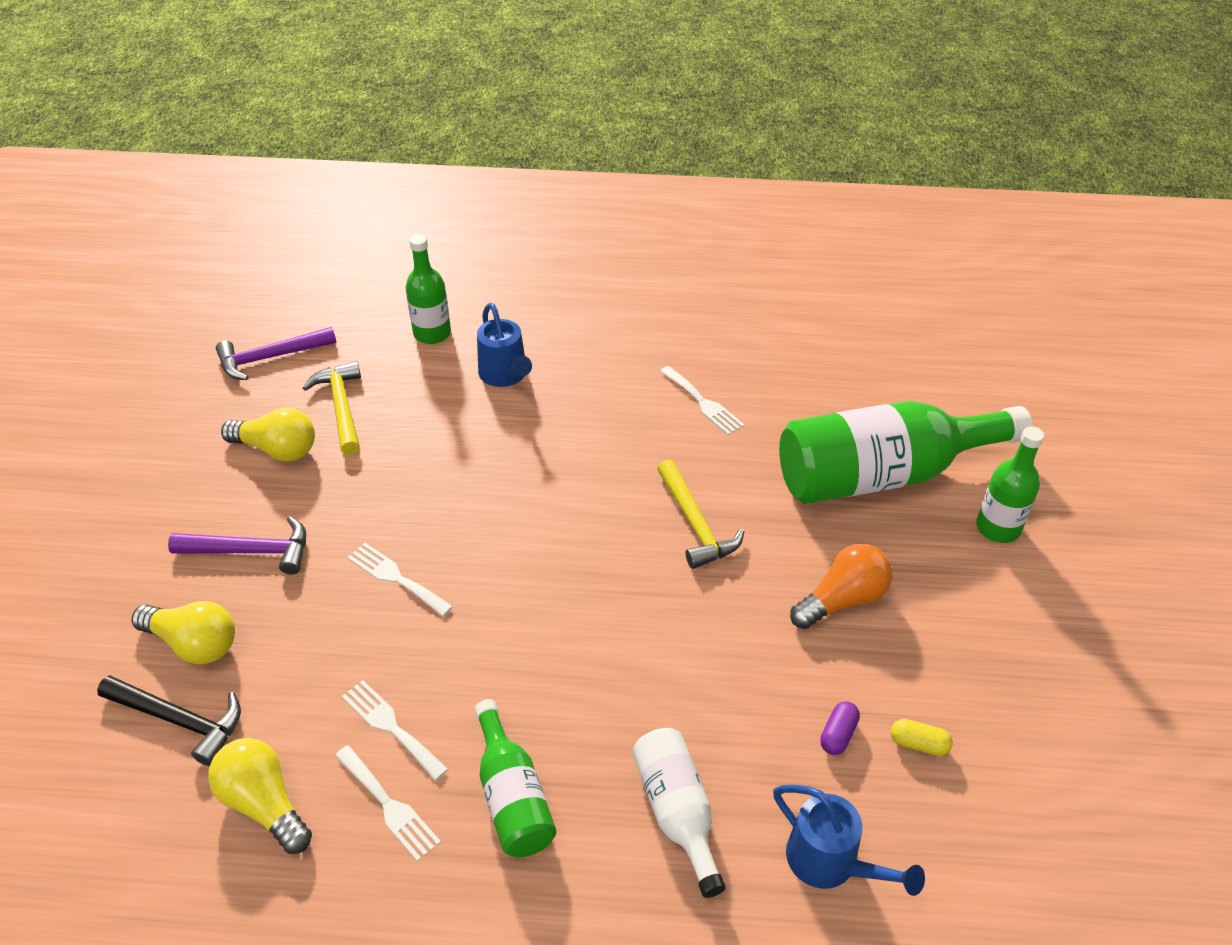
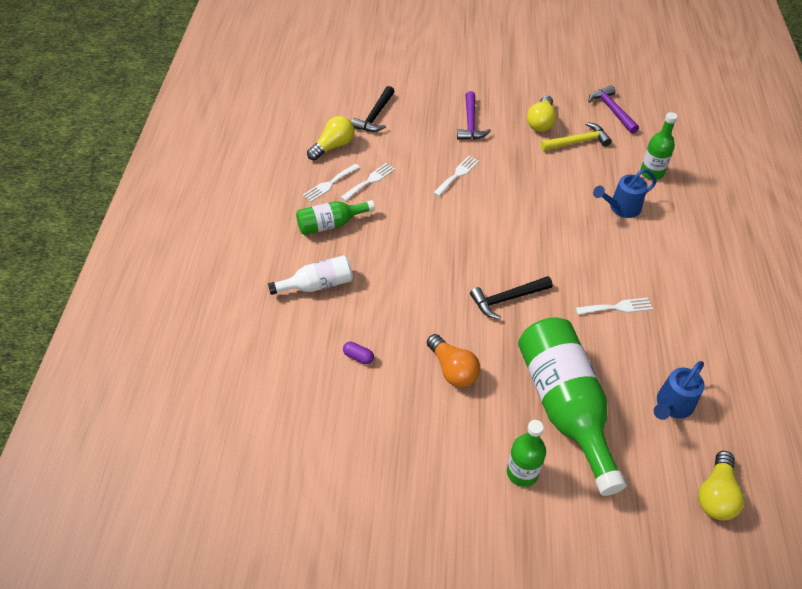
camera: 90 degrees right, 5 degrees up
(194, 643) = (415, 113): yellow light bulb -> yellow light bulb (716, 495)
(695, 524) = (507, 299): yellow hammer -> black hammer
(703, 403) = (617, 307): white fork -> white fork turned 150 degrees counterclockwise
(831, 863) = (285, 346): blue watering can -> blue watering can (672, 406)
(918, 744) = (351, 395): yellow capsule -> none

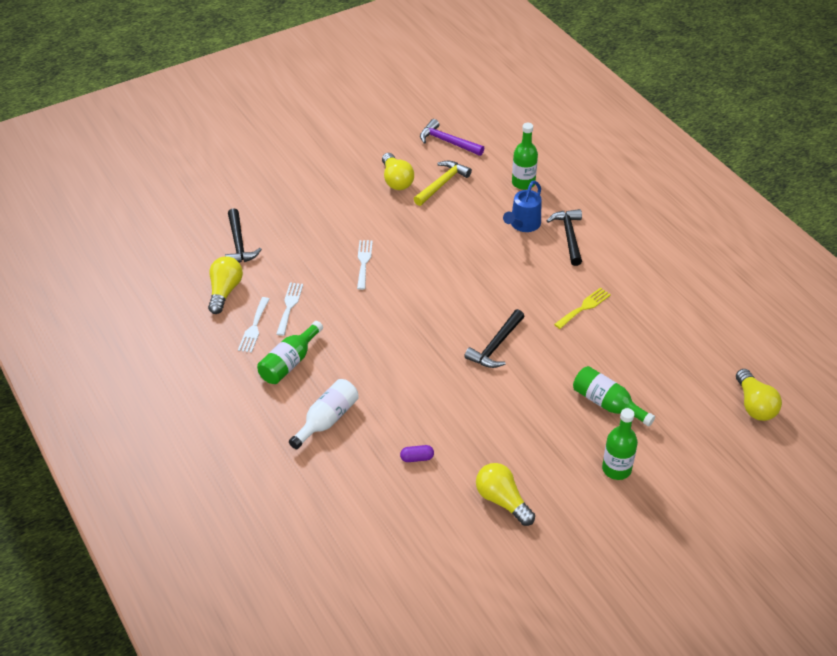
camera: 35 degrees left, 5 degrees down
(395, 437) = (502, 500): none -> yellow light bulb
(453, 369) = (501, 424): orange light bulb -> none
(470, 123) = (334, 209): purple hammer -> none
(565, 407) = (607, 404): green bottle -> green bottle, size x0.52
(617, 307) = (584, 307): white fork -> yellow fork
(656, 238) = (569, 236): none -> black hammer
(672, 406) = (680, 360): blue watering can -> none

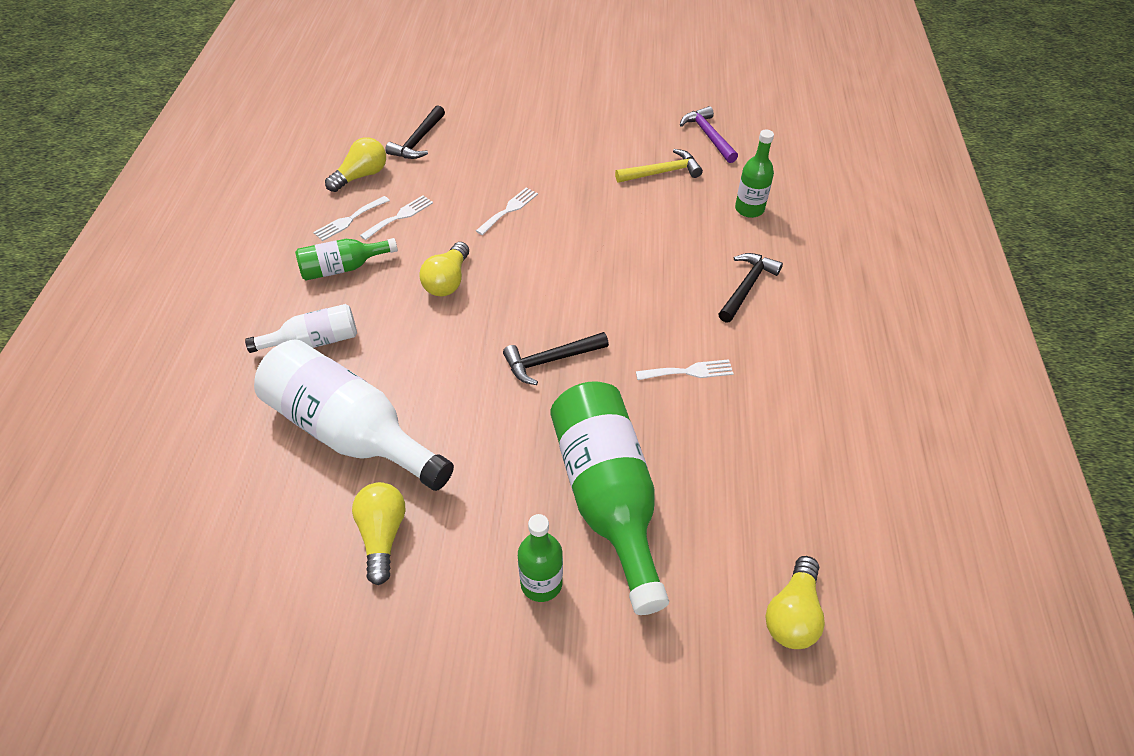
camera: 35 degrees right, 5 degrees up
(396, 180) = (620, 149): yellow light bulb -> yellow light bulb (447, 281)
(417, 458) = (351, 431): purple capsule -> white bottle
(523, 225) = (706, 251): blue watering can -> none
(584, 307) = (689, 371): yellow fork -> white fork
(607, 404) = (607, 497): green bottle -> green bottle, size x1.91

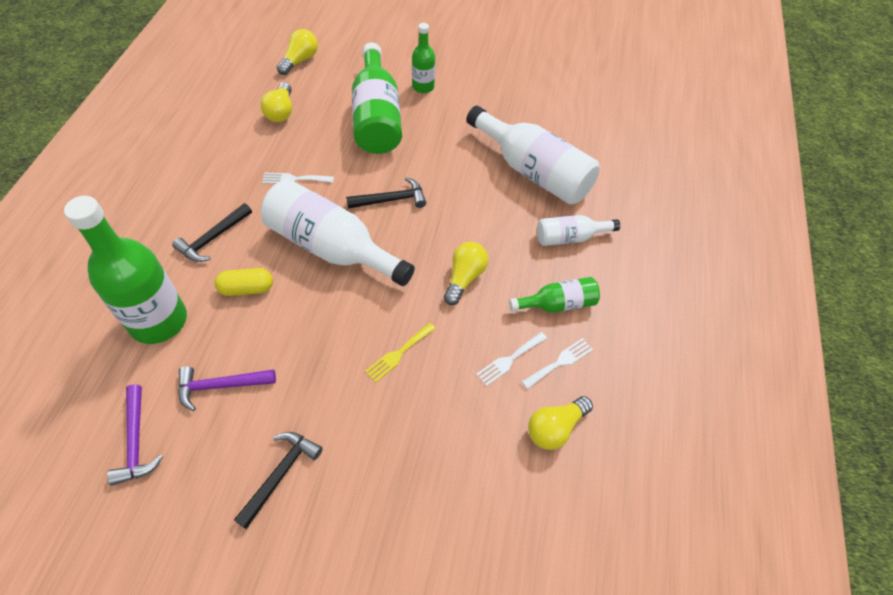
camera: 175 degrees left, 5 degrees up
(382, 535) = (508, 116): yellow light bulb -> yellow light bulb (281, 111)
(418, 141) = (492, 484): black hammer -> black hammer (280, 474)
(509, 210) = (398, 354): white fork -> yellow fork
(607, 293) = (332, 248): none -> white bottle
(662, 172) = (221, 386): yellow hammer -> purple hammer
(681, 244) = (247, 289): none -> yellow capsule
(749, 209) = (158, 321): green bottle -> green bottle, size x1.91

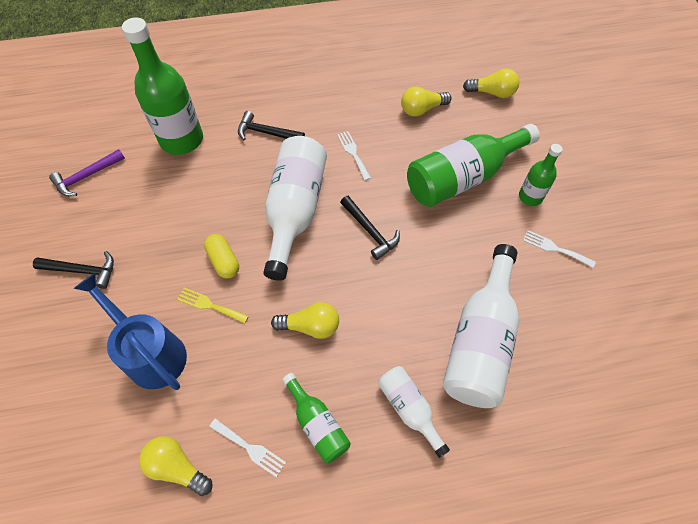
camera: 70 degrees right, 5 degrees up
(221, 386) = (142, 201): purple hammer -> none
(247, 289) = (230, 175): yellow capsule -> yellow capsule (224, 261)
(425, 423) = (150, 352): none -> blue watering can
(509, 360) = (236, 399): white fork -> white fork (554, 248)

